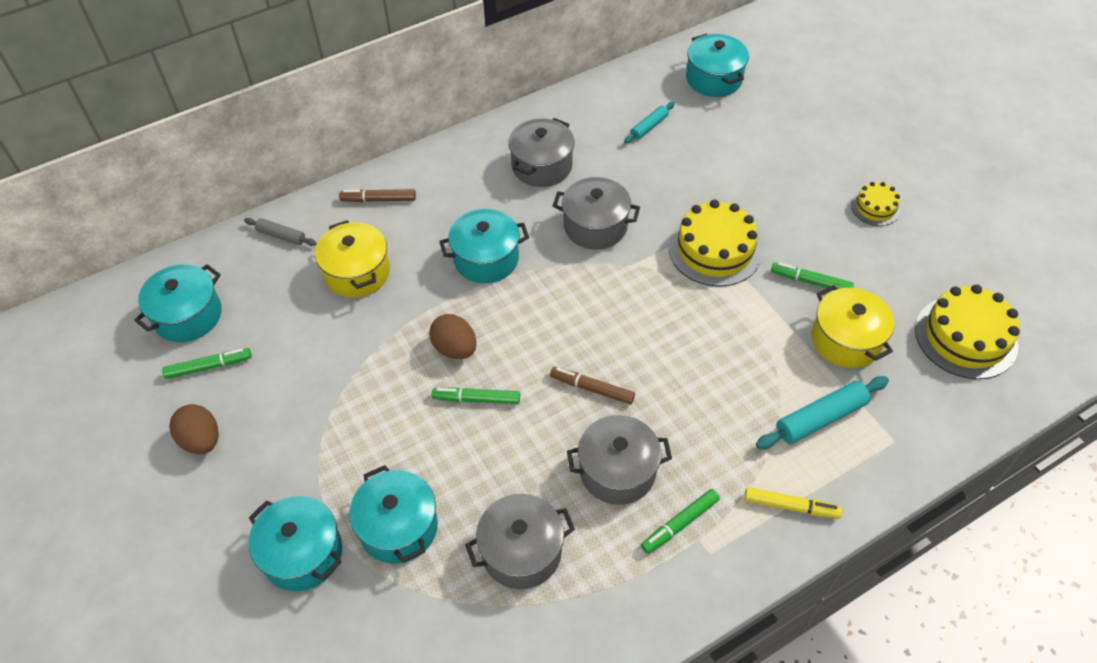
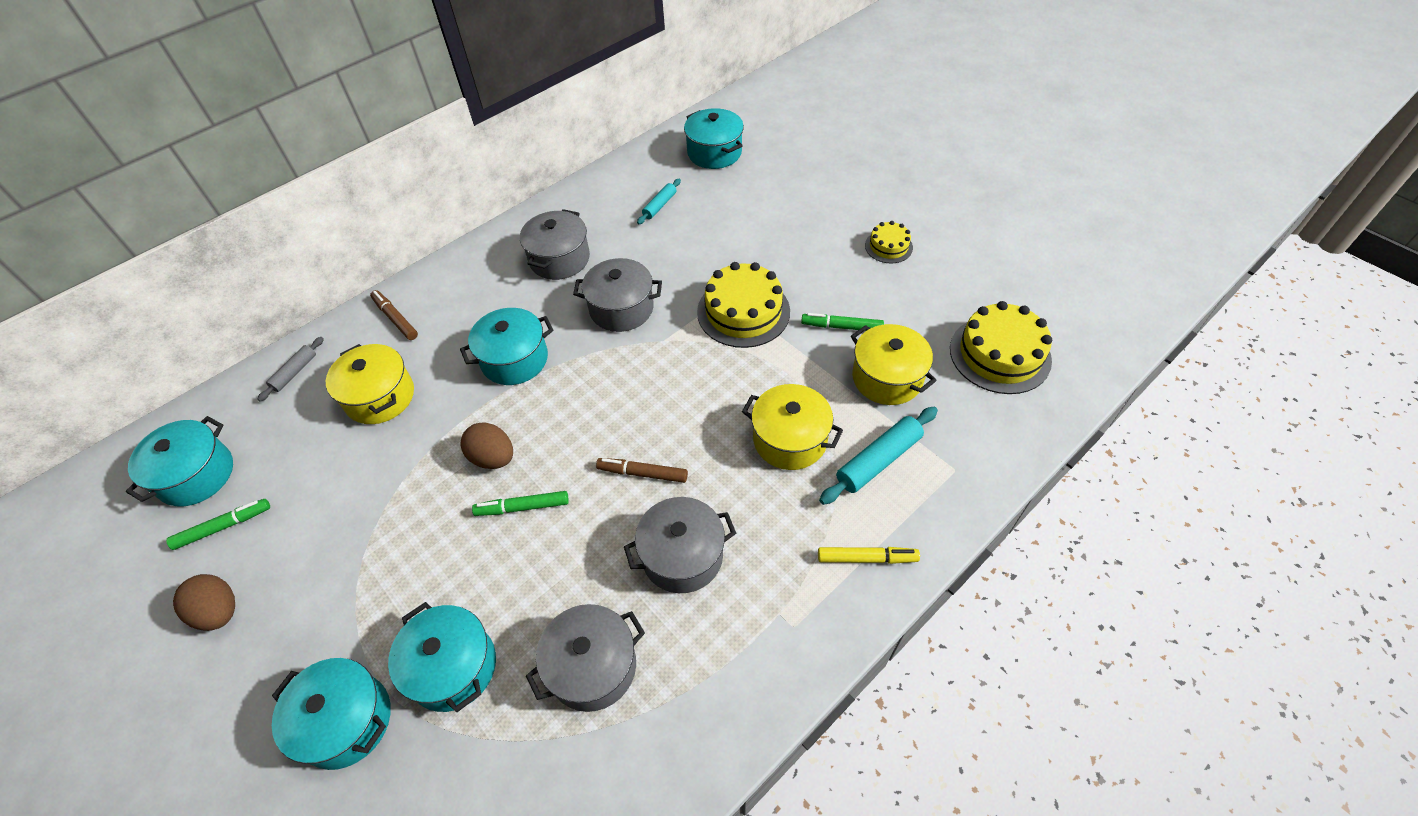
camera: 10 degrees left, 0 degrees up
(281, 236) = (294, 372): grey rolling pin -> grey rolling pin turned 75 degrees counterclockwise
(378, 199) = (395, 318): brown marker -> brown marker turned 60 degrees clockwise
(679, 524) = (756, 601): green marker -> none
(738, 382) = (790, 439): none -> yellow pot

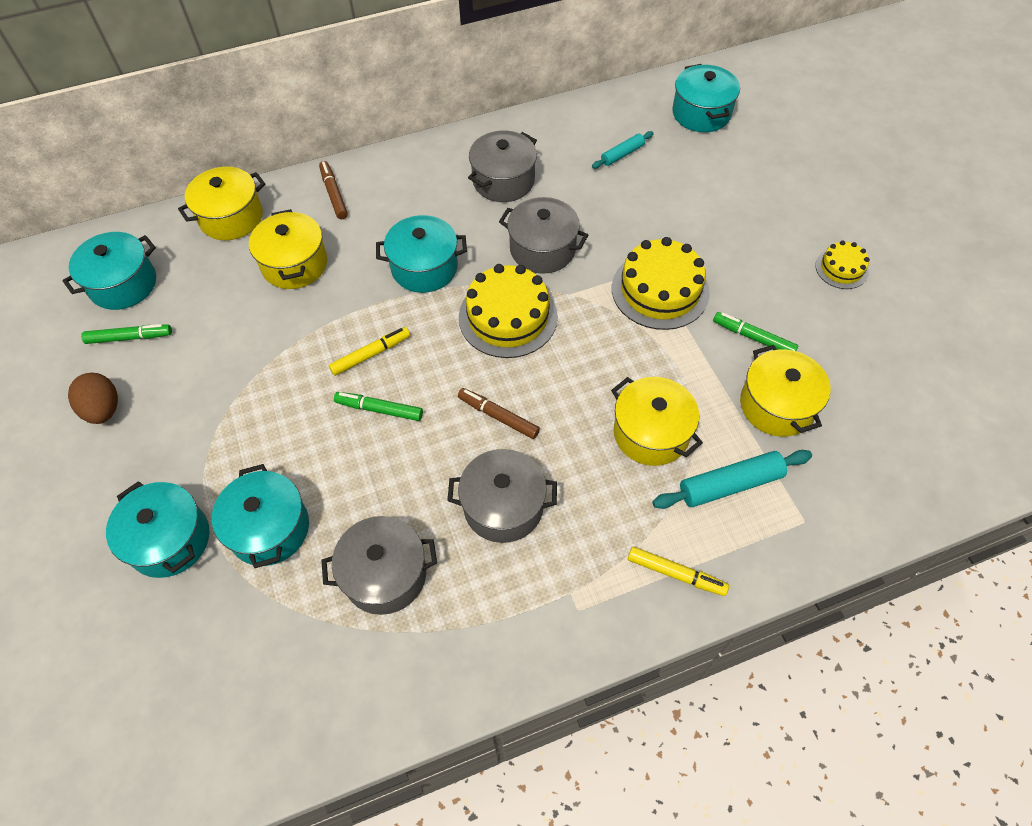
camera: 20 degrees right, 5 degrees up
(294, 372) = (231, 217): grey rolling pin -> yellow pot
(493, 458) = (371, 354): brown egg -> yellow marker
(1000, 354) = (909, 421): yellow cake -> yellow cake (508, 317)

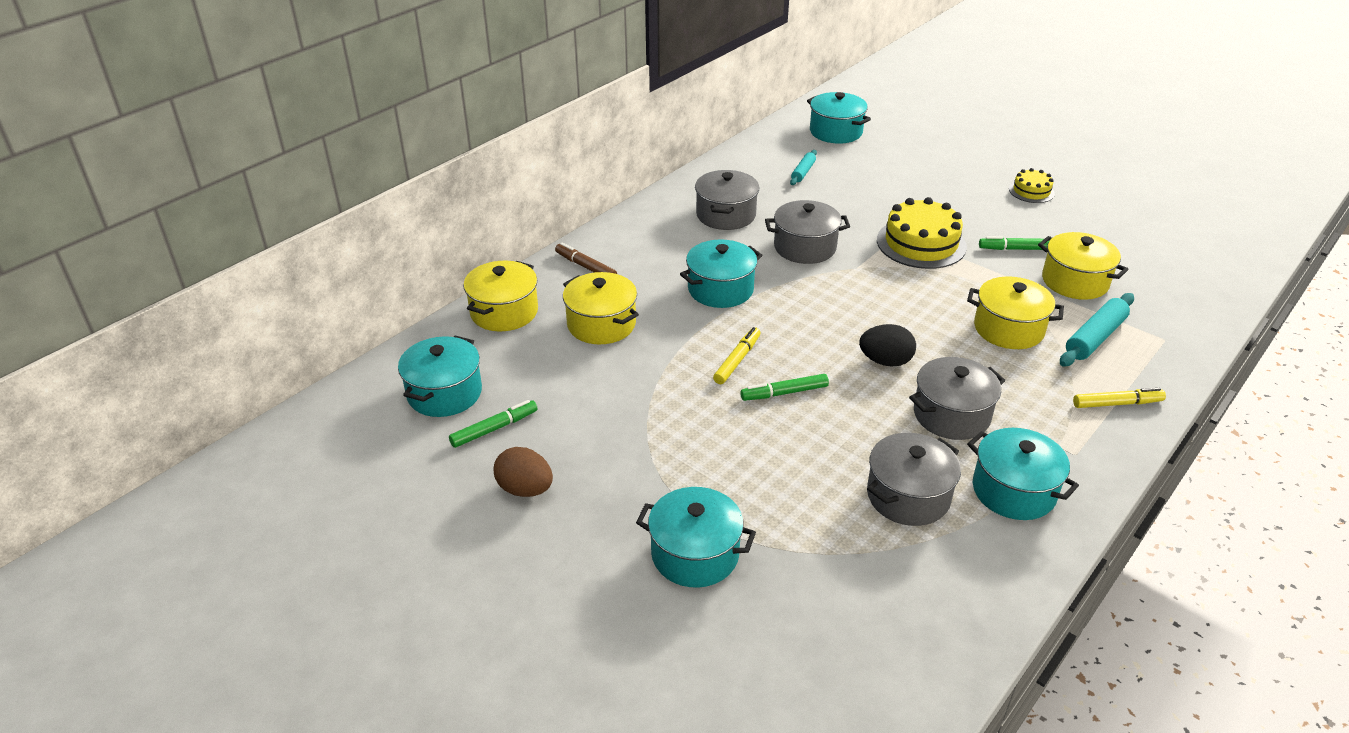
camera: 30 degrees left, 20 degrees down
(269, 528) = (777, 508): turquoise pot -> turquoise pot (1013, 491)
(498, 416) = (885, 361): brown marker -> black egg
(508, 317) = (824, 297): yellow cake -> none

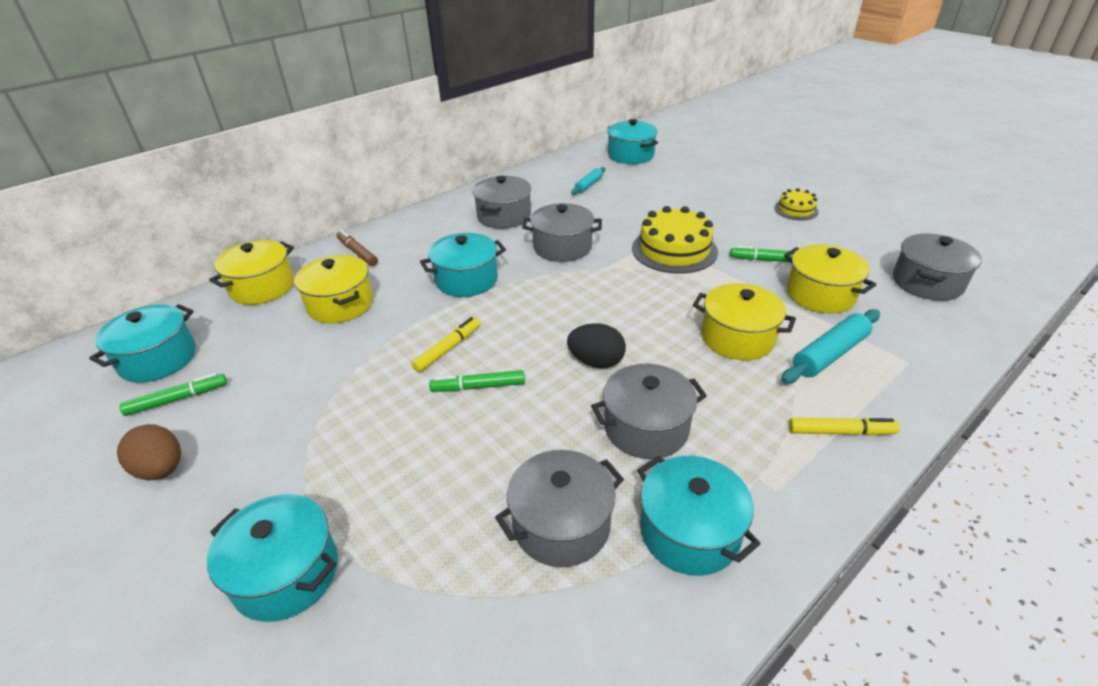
camera: 10 degrees right, 0 degrees up
(1170, 263) = (927, 283): none -> grey pot

